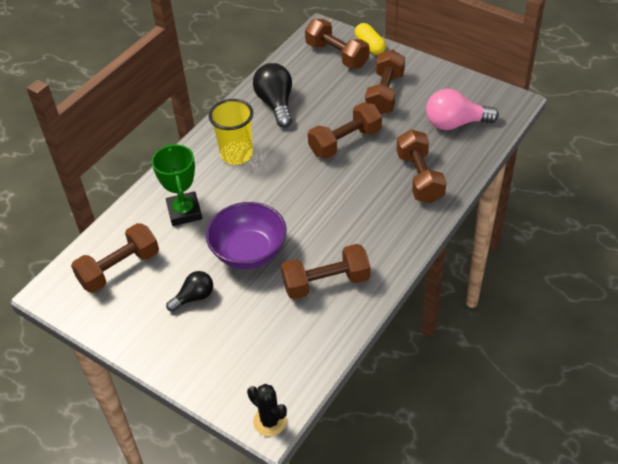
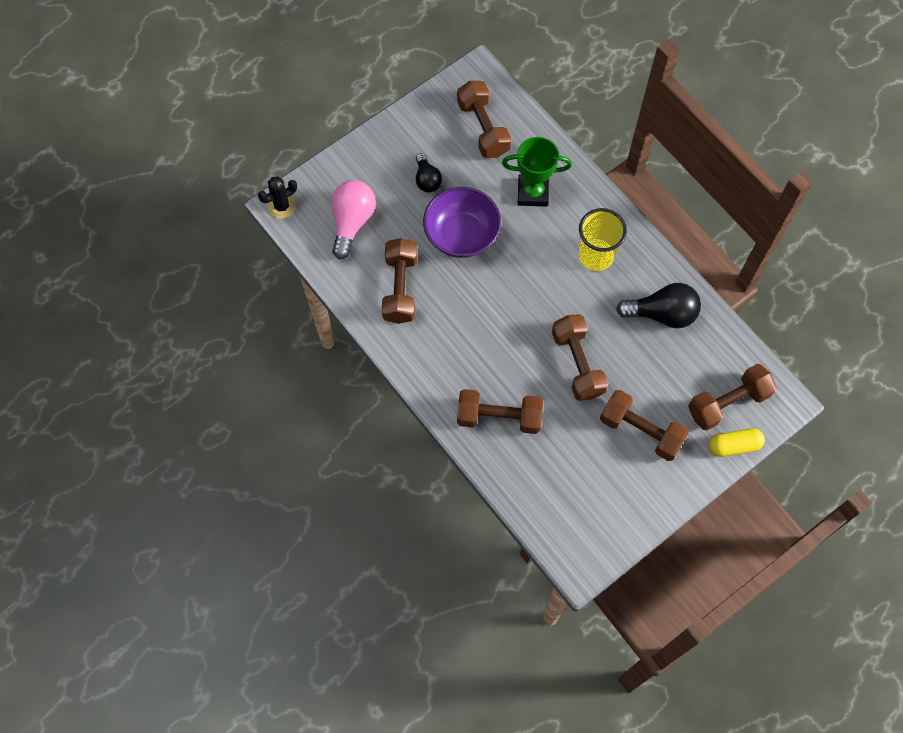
camera: 105 degrees right, 20 degrees up
(455, 123) = (566, 486): pink light bulb -> pink light bulb (352, 222)

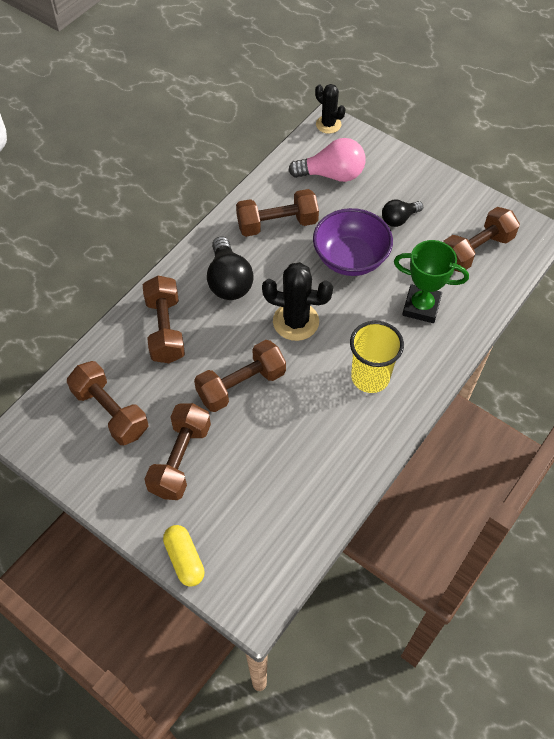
camera: 75 degrees right, 10 degrees down
(521, 301) = (296, 321): none -> black cactus
(533, 192) = (421, 307): green trophy -> green trophy turned 60 degrees counterclockwise
(662, 313) = (323, 454): black light bulb -> black light bulb (229, 281)
(728, 403) = (235, 543): brown dumbbell -> brown dumbbell (110, 412)

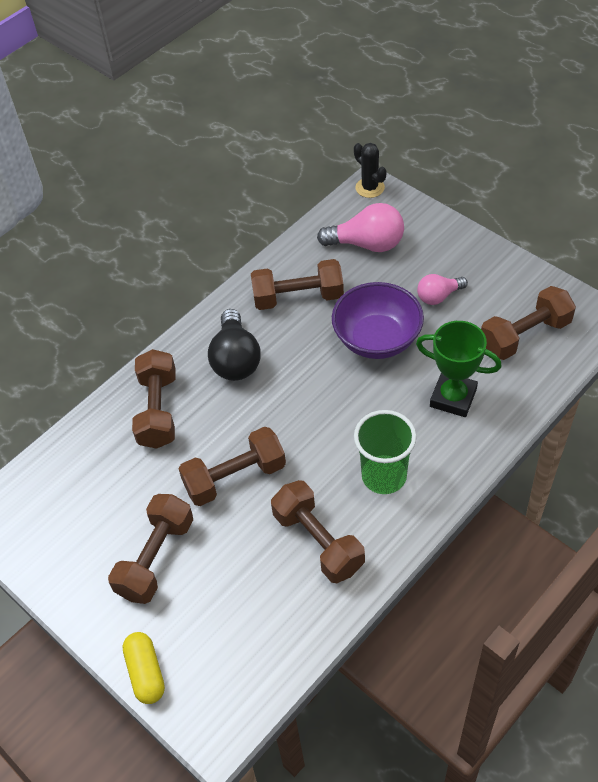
camera: 10 degrees right, 5 degrees down
(110, 412) = (85, 499): brown dumbbell -> brown dumbbell (318, 541)
(296, 321) = (306, 408): black cactus -> none
(370, 377) = (384, 476): yellow cup -> green cup
(399, 219) = (438, 296): black light bulb -> pink light bulb

